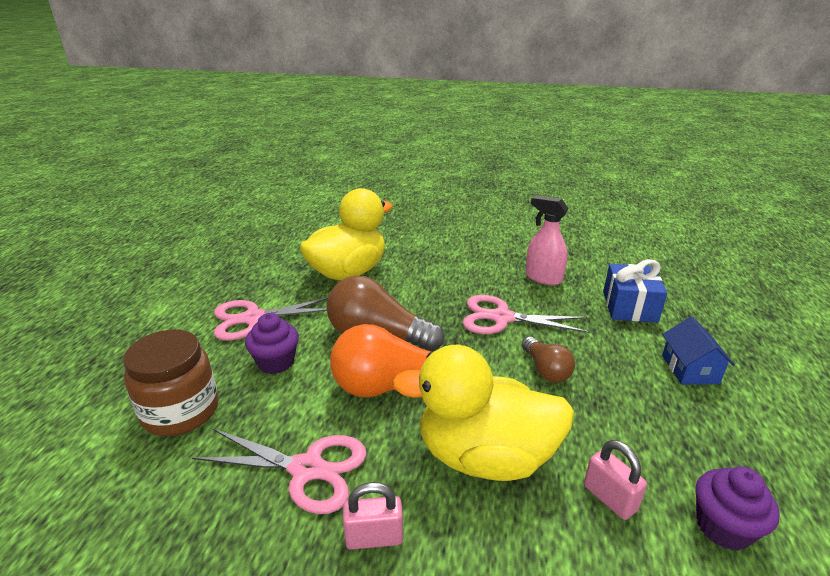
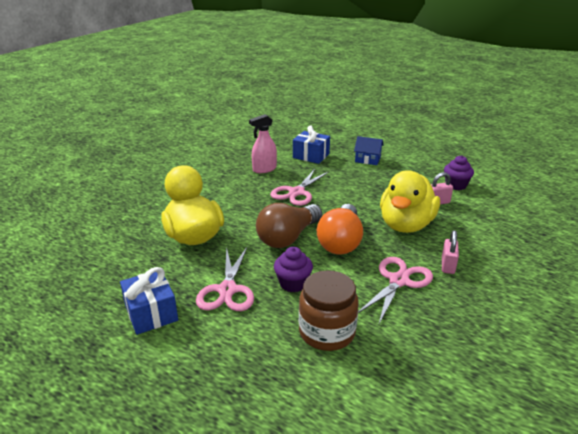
camera: 70 degrees left, 0 degrees up
(210, 286) = (151, 313): none -> blue gift
(546, 370) = (350, 193): brown light bulb -> none

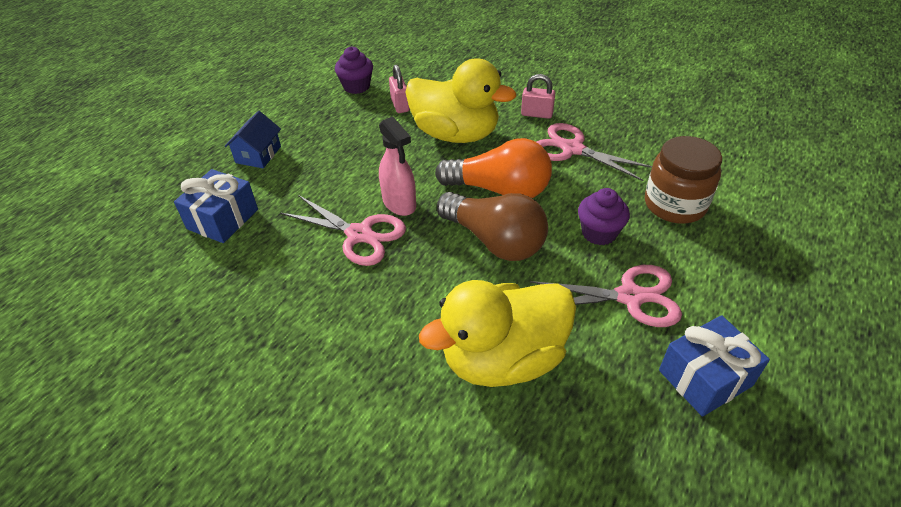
camera: 90 degrees left, 15 degrees up
(264, 169) = (262, 281): pink spray bottle -> pink spray bottle (399, 203)

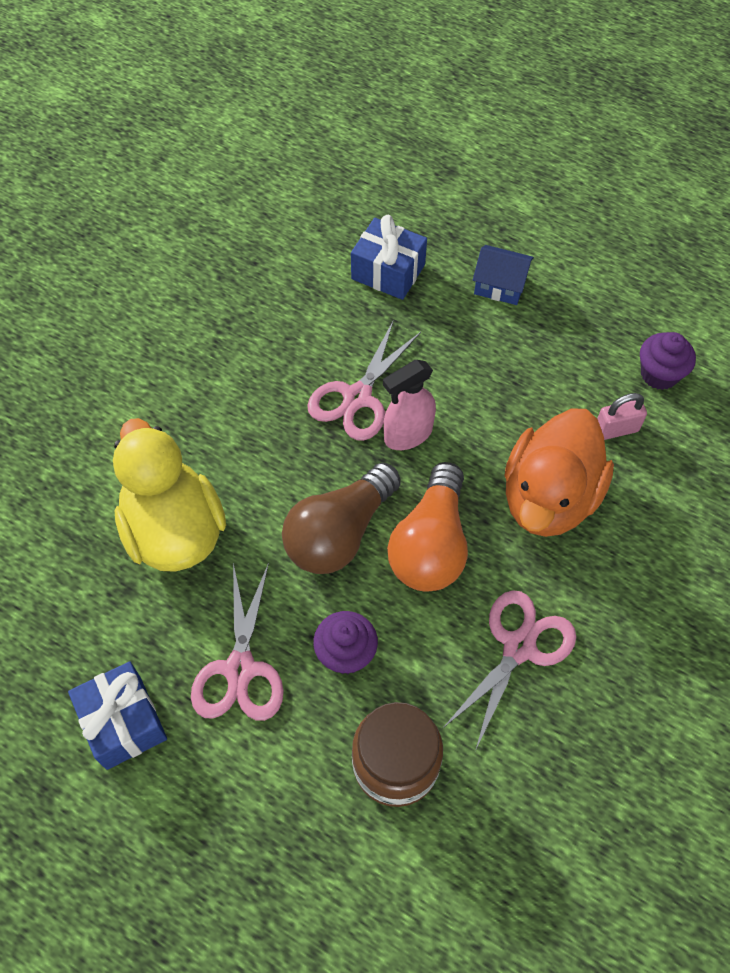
camera: 90 degrees right, 15 degrees up
(455, 134) = (549, 497): yellow duck -> orange duck
(536, 114) = (605, 608): pink padlock -> none

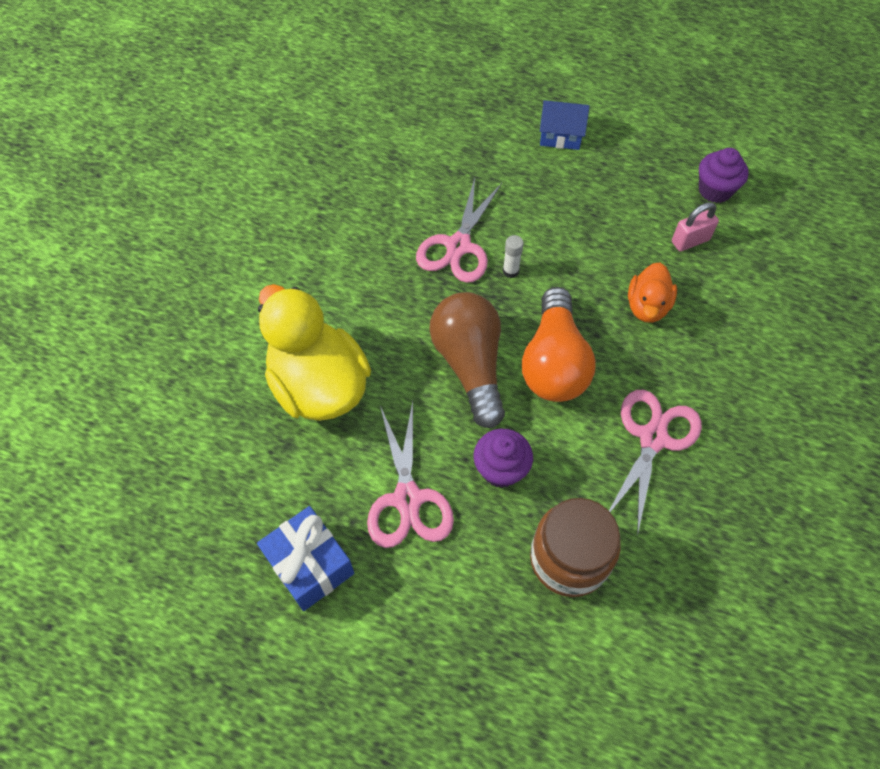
camera: 10 degrees left, 0 degrees up
(339, 533) = (470, 365): brown light bulb -> brown light bulb turned 135 degrees clockwise
(388, 272) = (460, 137): blue gift -> none
(408, 434) = (510, 271): pink spray bottle -> white glue stick
(549, 497) = (647, 306): orange duck -> orange duck, size x0.52

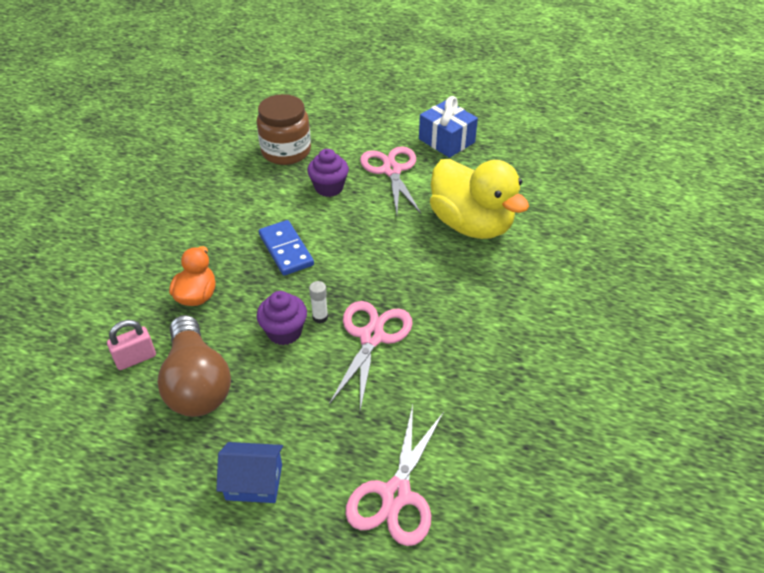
camera: 175 degrees right, 15 degrees down
(470, 365) = (354, 244): brown light bulb -> brown light bulb (197, 383)
(553, 362) = (286, 250): orange light bulb -> blue domino
(653, 438) = (216, 209): pink scissors -> pink scissors (396, 495)
(715, 190) = (86, 418): purple cupcake -> purple cupcake (284, 332)

